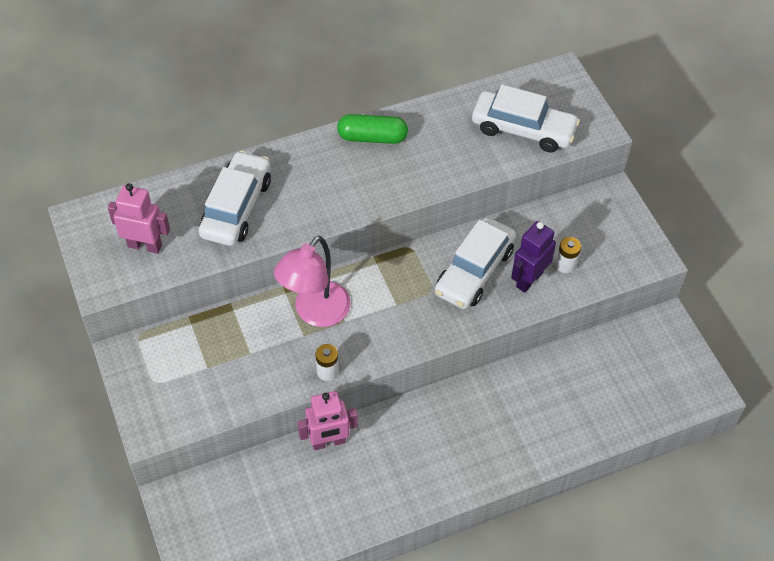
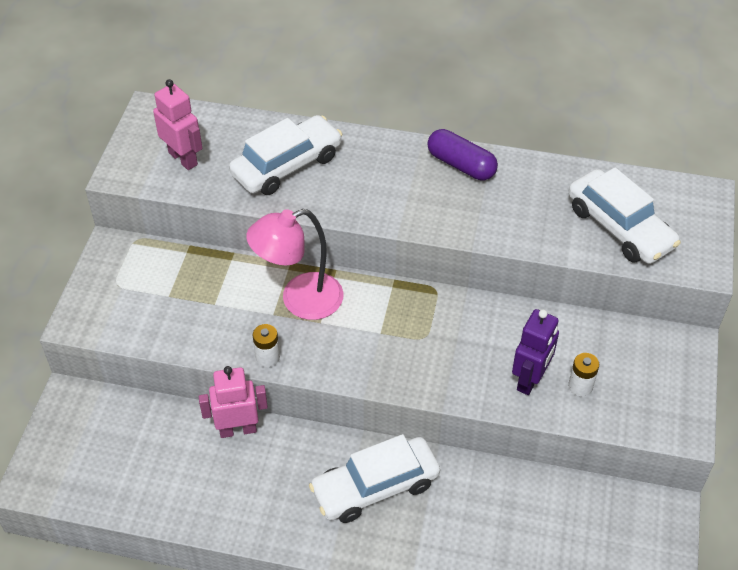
camera: 35 degrees right, 5 degrees down
(328, 442) = (238, 429): pink robot -> pink robot turned 150 degrees clockwise
(372, 137) = (461, 165): green capsule -> purple capsule
(474, 271) = (481, 343): white car -> white car (375, 487)
(529, 279) = (530, 379): purple robot -> purple robot turned 135 degrees clockwise

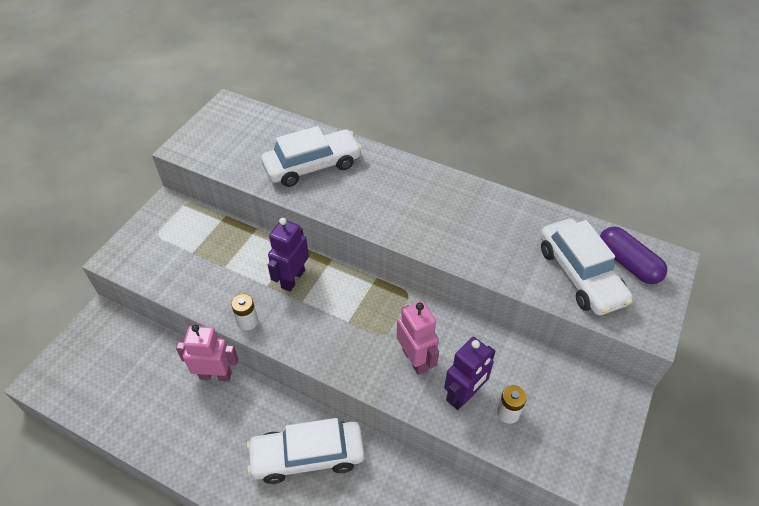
camera: 15 degrees right, 0 degrees up
(183, 158) = (235, 145): pink robot -> pink robot (415, 359)
(300, 300) = (292, 279): pink lamp -> purple robot
(461, 165) = (455, 192): purple capsule -> purple capsule (628, 263)

